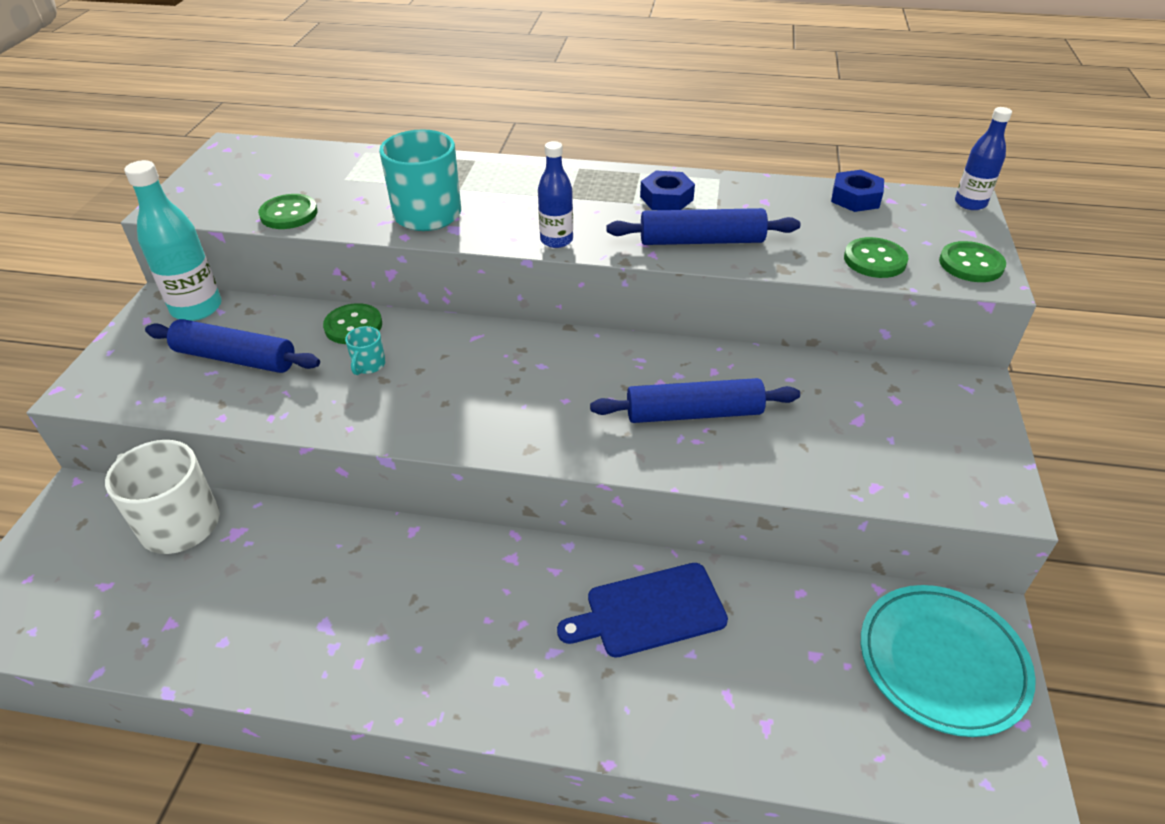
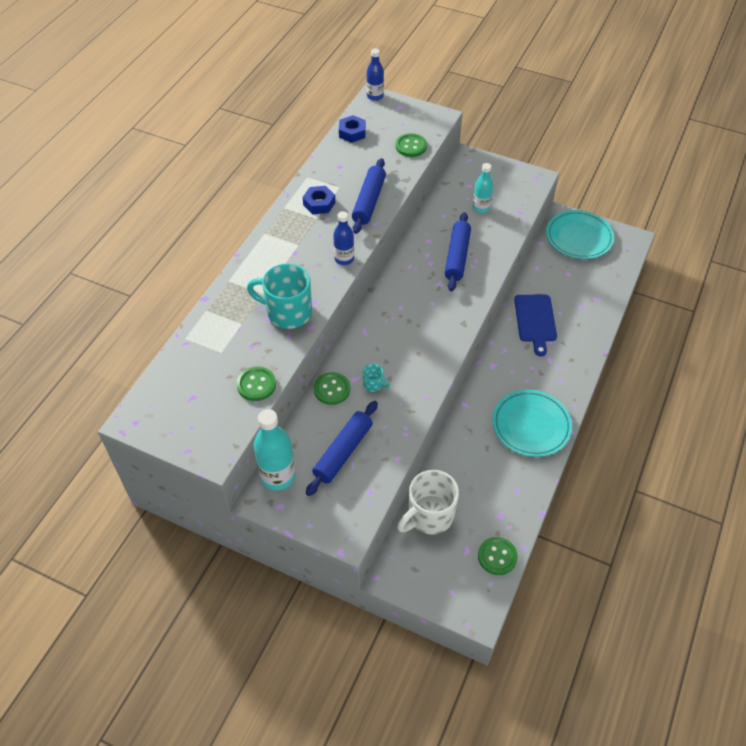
camera: 75 degrees left, 10 degrees up
(376, 643) = (531, 425): none -> turquoise plate
(845, 425) = (481, 208): none -> turquoise bottle
(971, 264) = (426, 117): green button -> green button (497, 556)

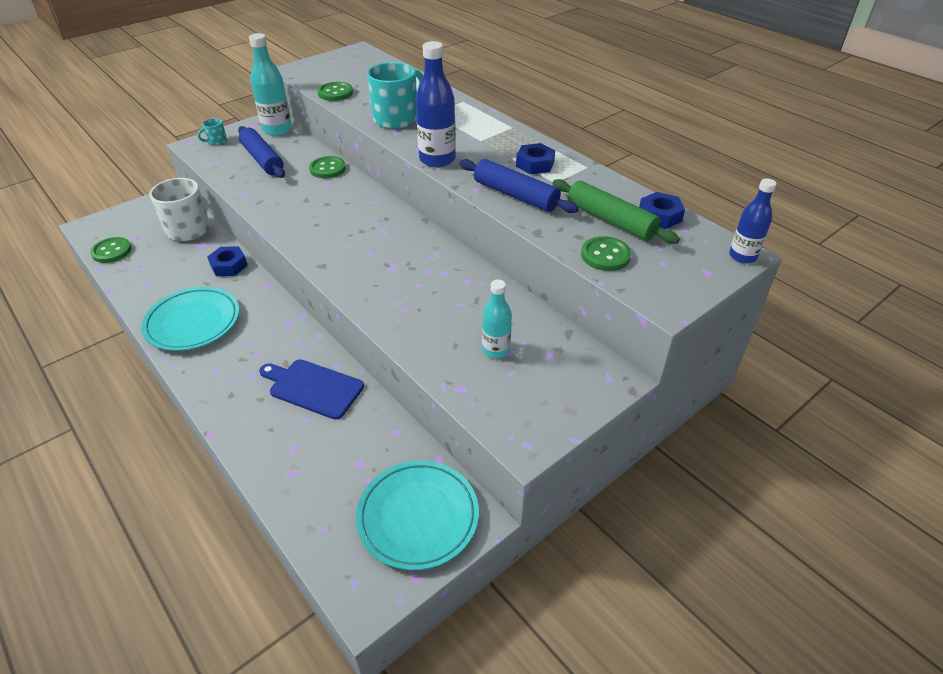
camera: 115 degrees right, 10 degrees down
(344, 259) = (437, 159): blue bottle -> blue bottle, size x1.60
(371, 152) = (610, 220): none -> green rolling pin
(373, 384) = (309, 190): turquoise mug -> turquoise mug (216, 141)
(457, 256) = (423, 295): blue rolling pin -> none
(457, 446) = (229, 266): none -> blue nut

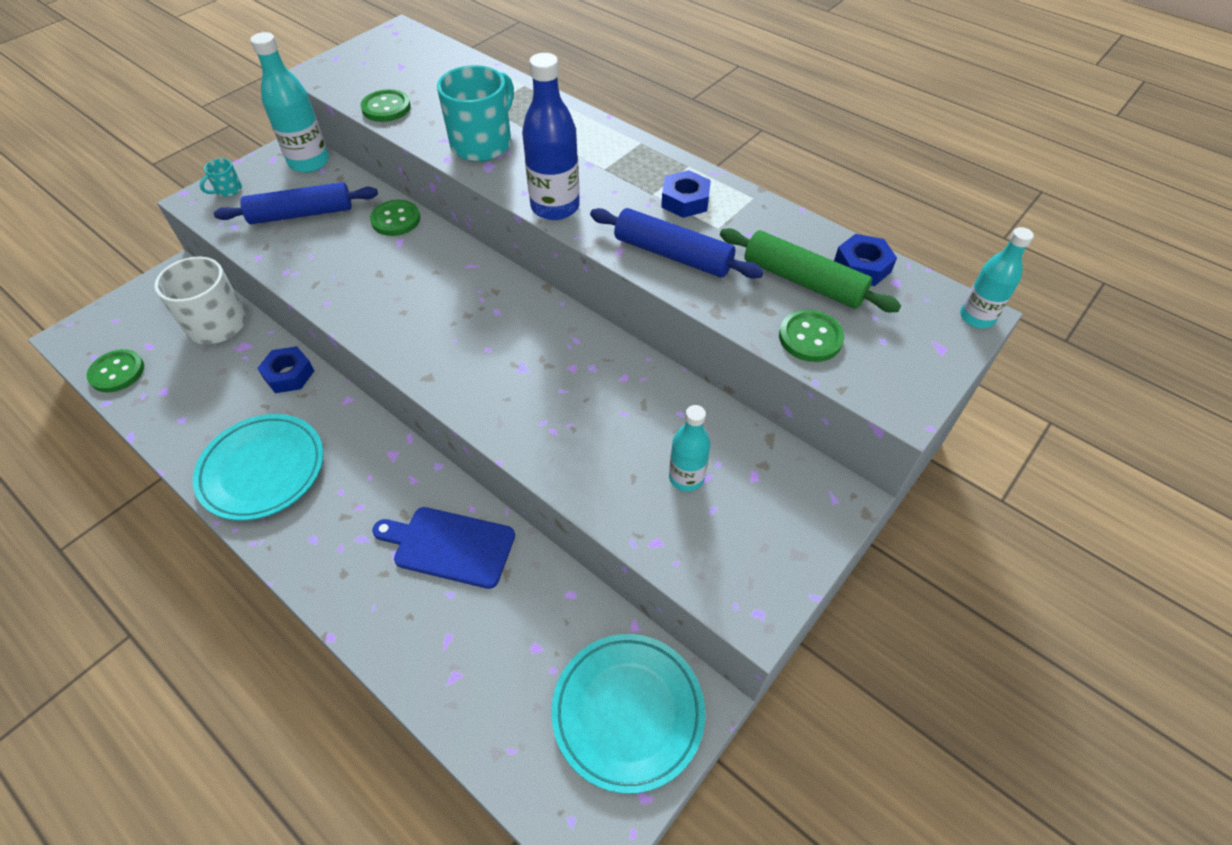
camera: 10 degrees left, 10 degrees up
(262, 159) = (301, 214): blue rolling pin -> blue rolling pin turned 60 degrees counterclockwise
(742, 256) = (976, 317): blue bottle -> turquoise bottle

